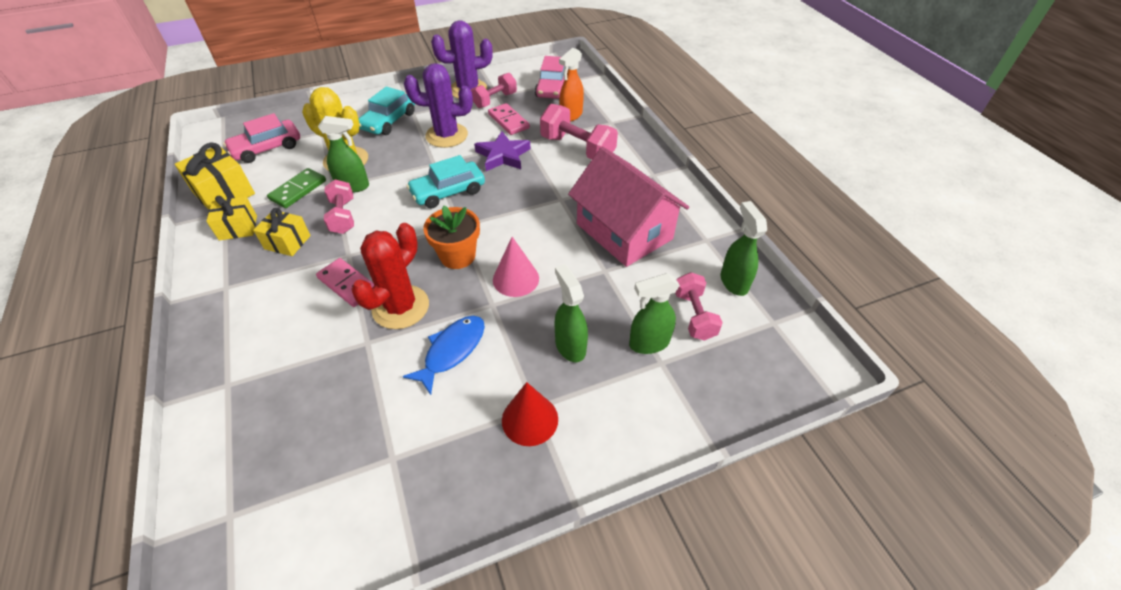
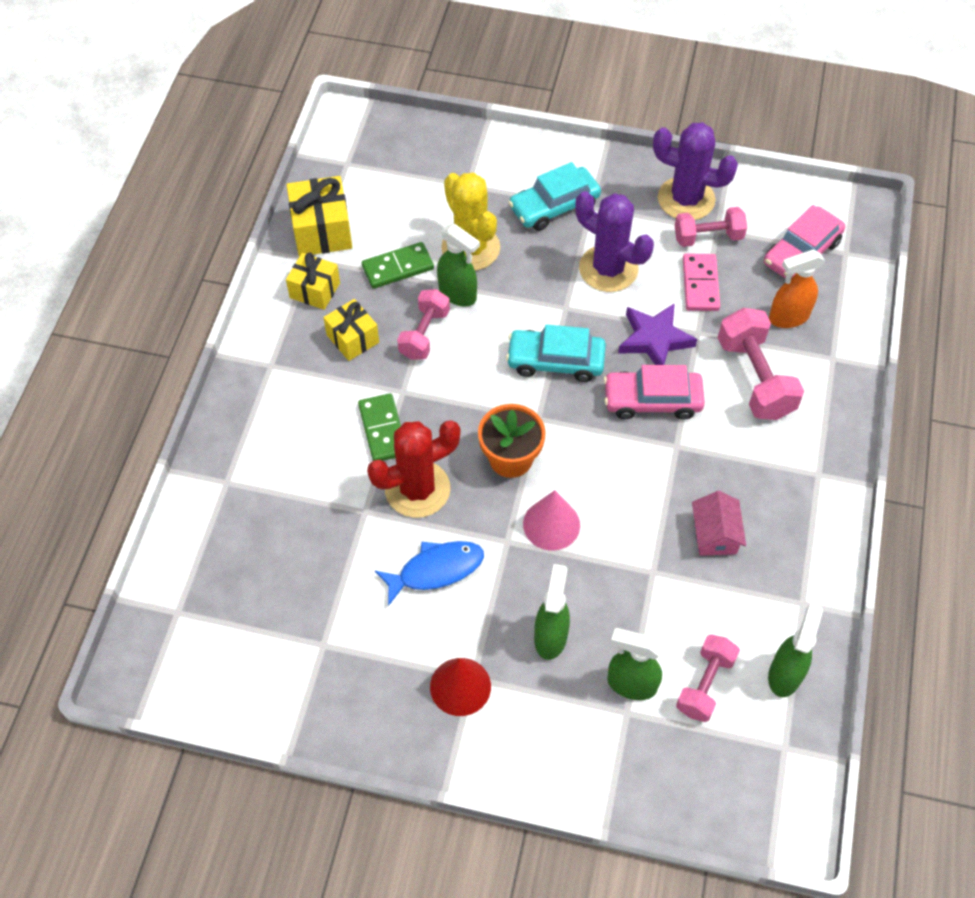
camera: 35 degrees right, 10 degrees up
(267, 148) = (395, 181): pink car -> pink car (652, 400)
(347, 284) = (382, 430): pink domino -> green domino
(624, 231) = (715, 534): pink house -> pink house, size x0.45

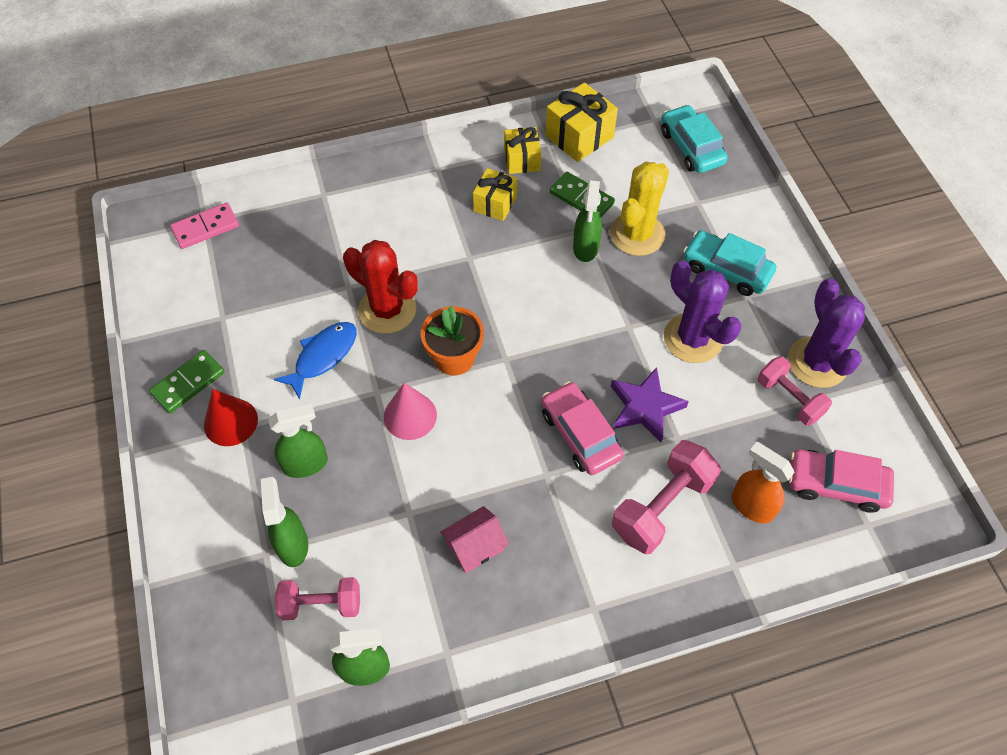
camera: 60 degrees right, 0 degrees up
(382, 430) = (426, 262): green domino -> green domino (188, 383)
(424, 334) = (532, 245): pink dumbbell -> none
(436, 570) = (323, 357): blue fish -> blue fish turned 90 degrees counterclockwise
(555, 361) = (569, 344): turquoise car -> turquoise car (691, 147)
(608, 269) = (692, 338): purple cactus -> purple cactus turned 45 degrees counterclockwise
(700, 284) = (732, 416): pink domino -> pink domino (205, 228)

